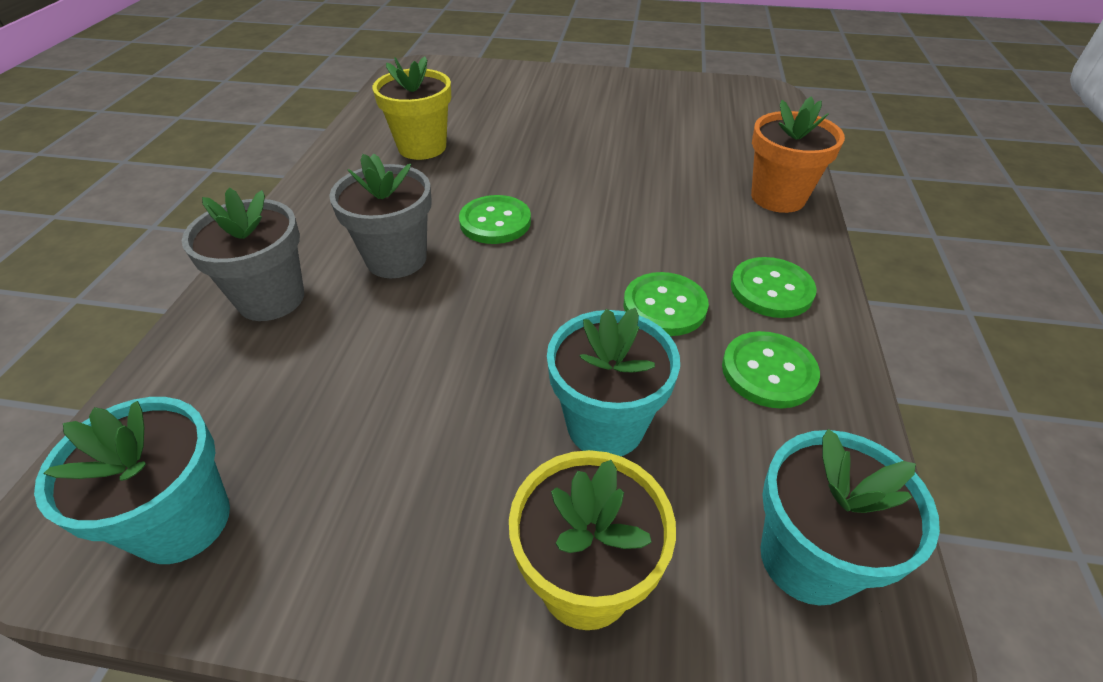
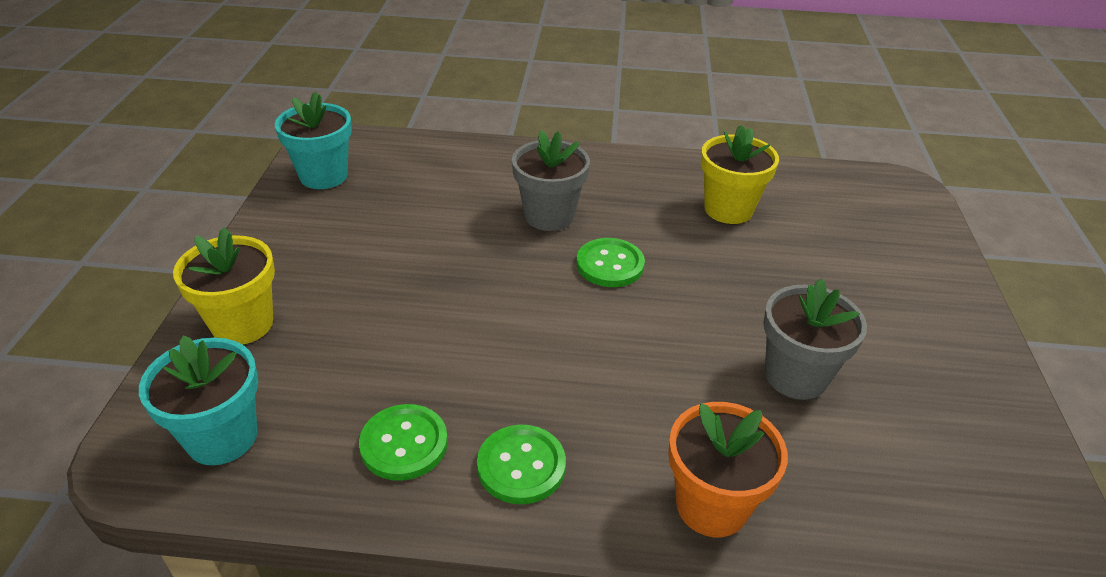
camera: 85 degrees right, 5 degrees down
(271, 299) = (499, 168): grey flower pot -> grey flower pot (795, 376)
(605, 425) = (360, 335): turquoise flower pot -> none
(664, 306) = (493, 377): green button -> none

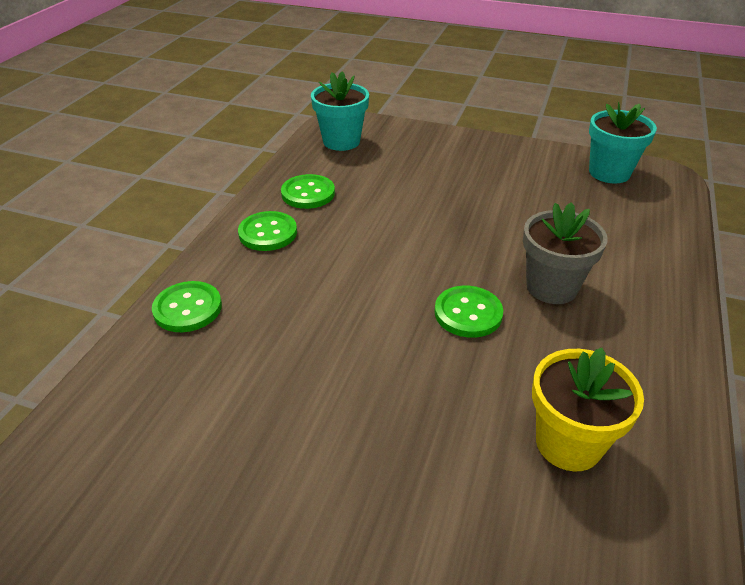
camera: 105 degrees right, 0 degrees up
(242, 324) = (431, 144): yellow flower pot -> none
(711, 505) = (188, 308): orange flower pot -> green button
(795, 376) = (277, 403): grey flower pot -> none

